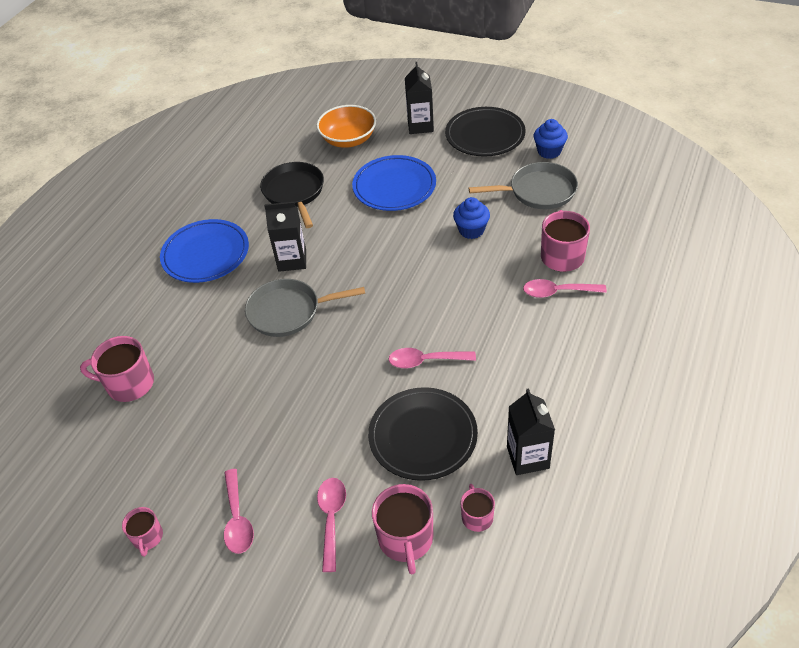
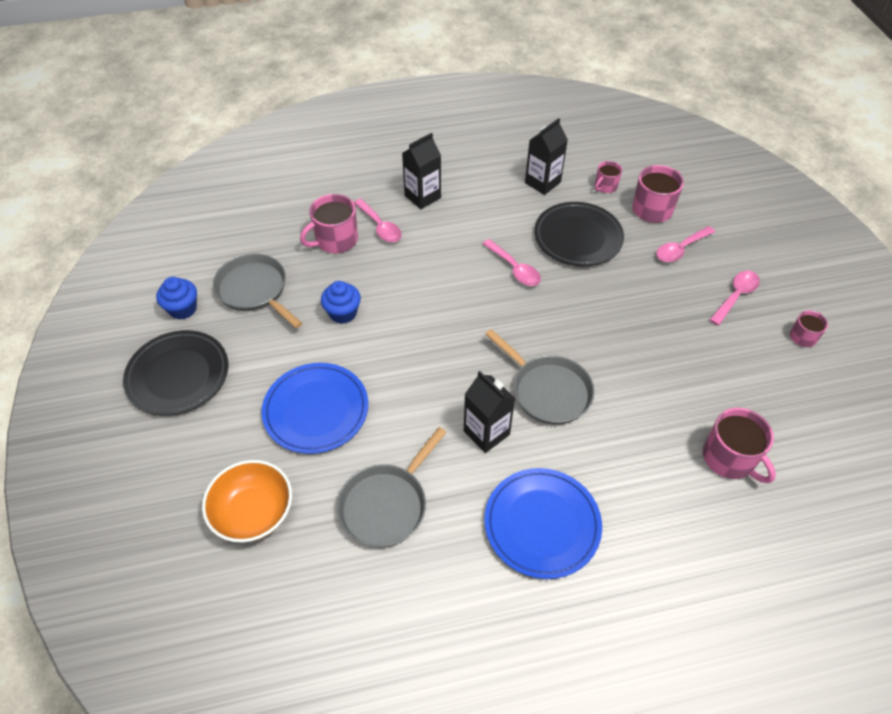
camera: 130 degrees left, 5 degrees up
(294, 193) = (386, 504): black pan -> grey pan
(420, 126) = (187, 448): black carton -> black carton (422, 197)

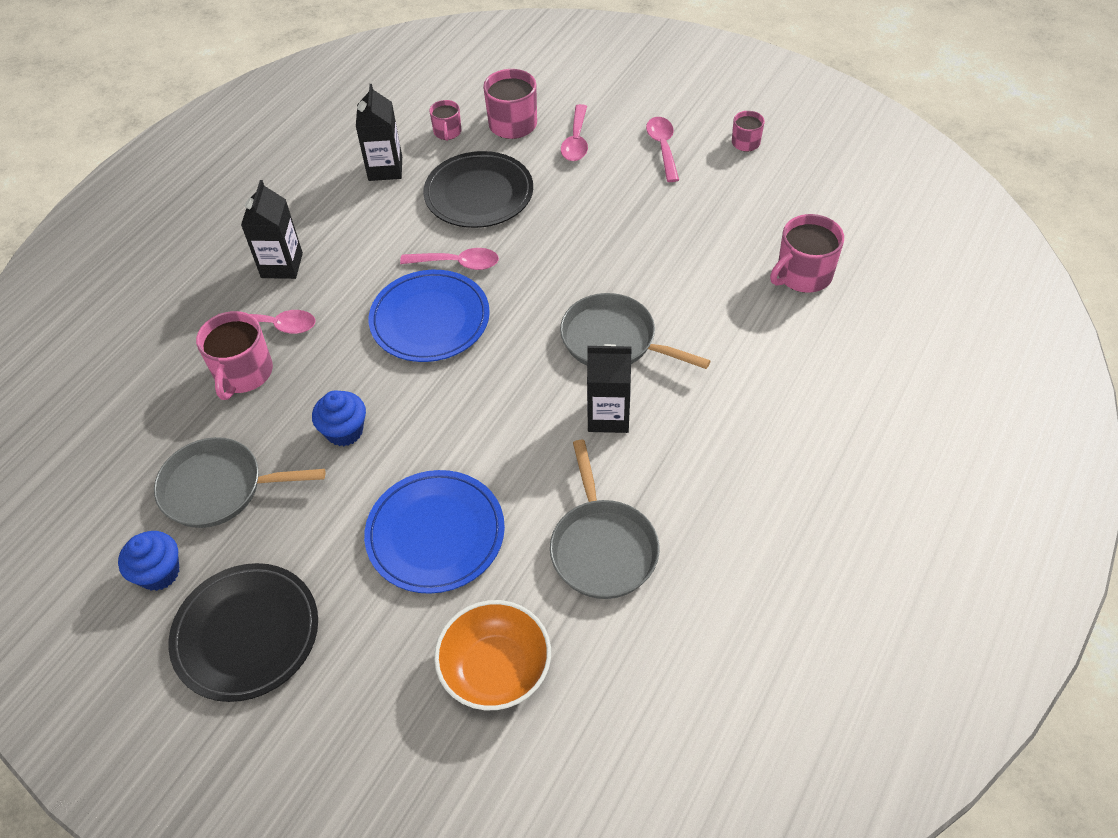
camera: 45 degrees left, 0 degrees up
(542, 524) = (738, 444): blue plate -> blue plate (430, 320)
(547, 390) = (614, 340): grey pan -> grey pan turned 150 degrees counterclockwise
(729, 458) = (803, 275): pink mug -> pink mug turned 135 degrees clockwise

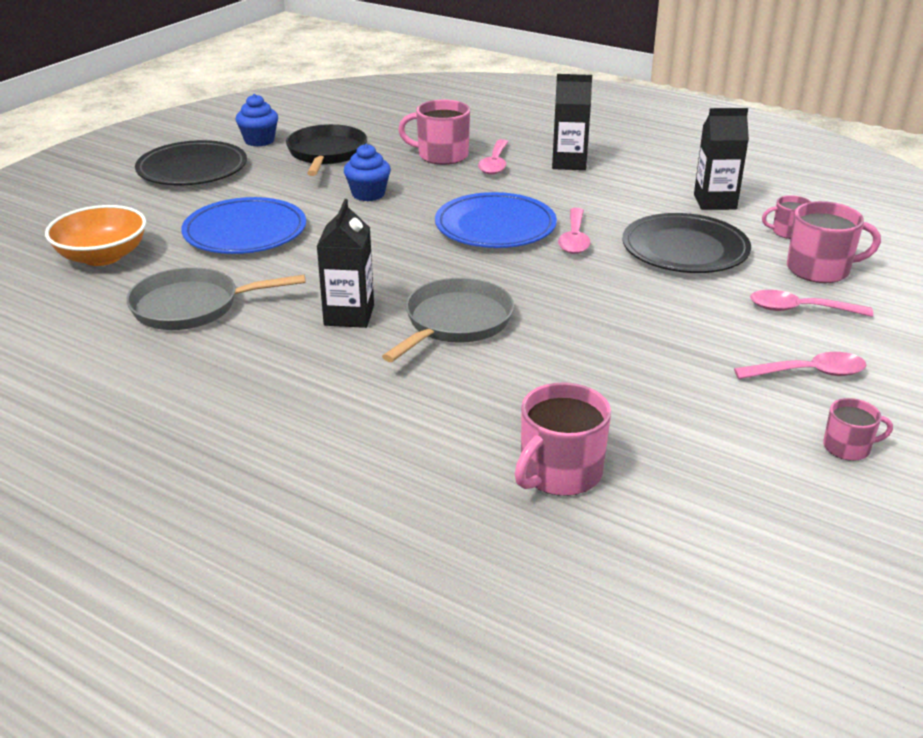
camera: 90 degrees right, 20 degrees down
(219, 488) = (326, 154): grey pan -> black pan
(803, 275) = (559, 473): pink mug -> pink mug turned 105 degrees counterclockwise

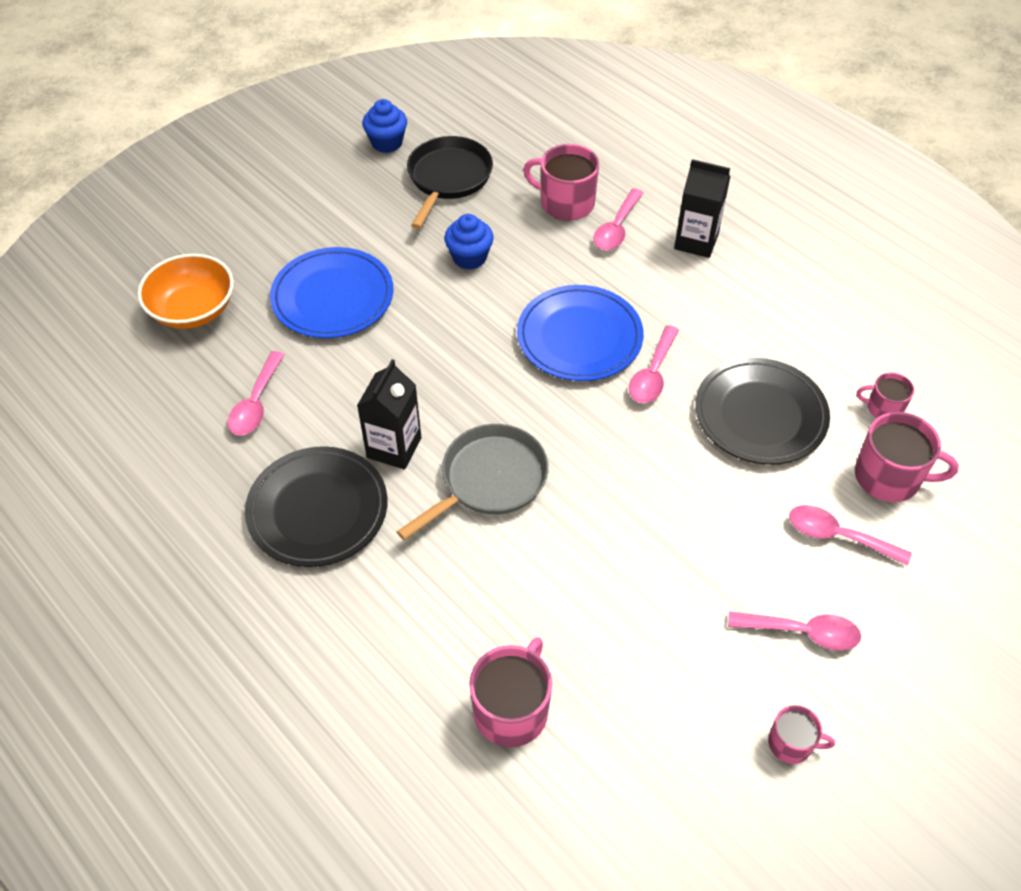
camera: 15 degrees right, 20 degrees up
(192, 169) = (308, 181): black plate -> black plate (317, 510)
(192, 306) = (256, 403): grey pan -> pink spoon
(559, 473) = (512, 710): pink mug -> pink mug turned 150 degrees clockwise
(715, 202) = (827, 341): black carton -> none

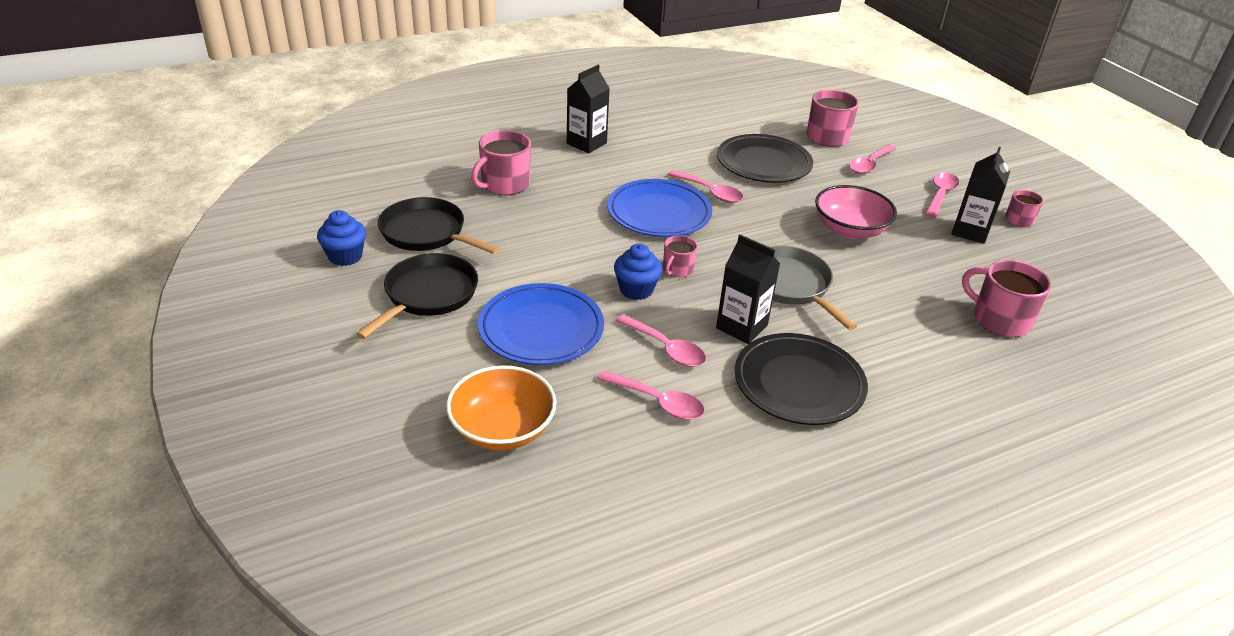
camera: 75 degrees left, 15 degrees down
(352, 211) = (428, 295): none -> black pan
(469, 257) = (538, 243): blue cupcake -> blue cupcake (636, 290)
(617, 228) = (550, 170): pink spoon -> pink spoon (666, 348)
(643, 527) = (849, 230): none -> pink bowl
(717, 674) = (970, 231): none -> black carton
(883, 408) = (773, 123): pink mug -> pink mug (677, 269)

